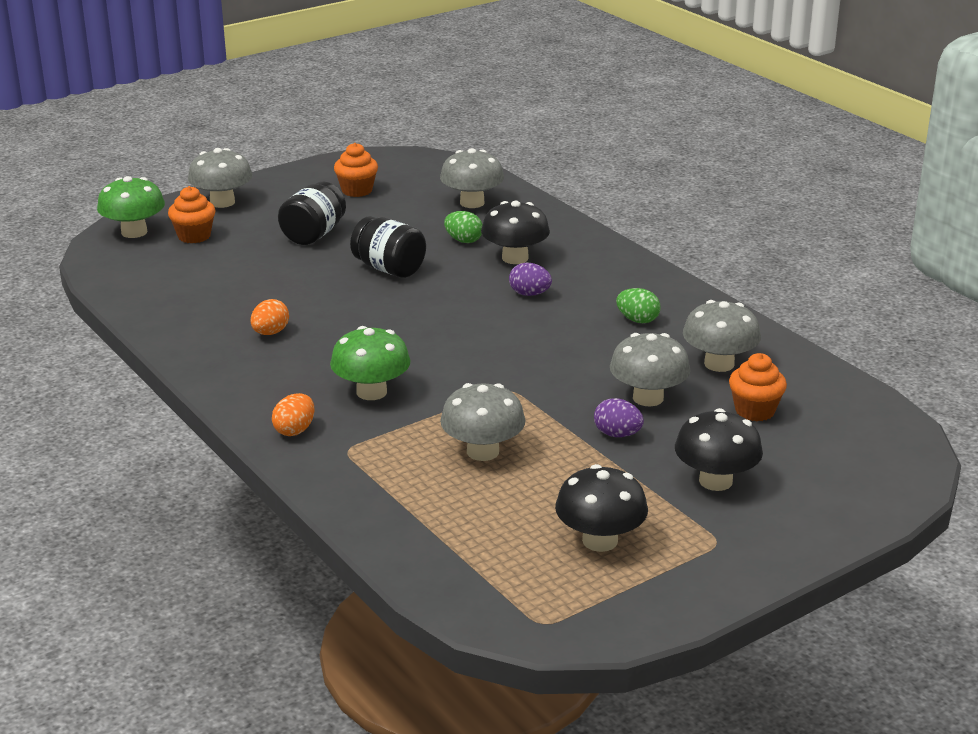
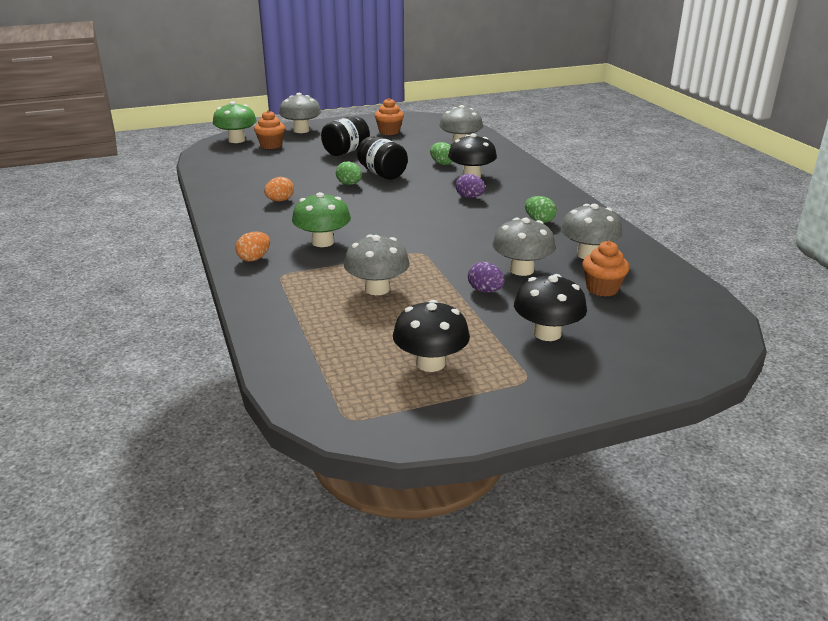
camera: 15 degrees right, 0 degrees up
(352, 292) = (349, 184): none -> green egg

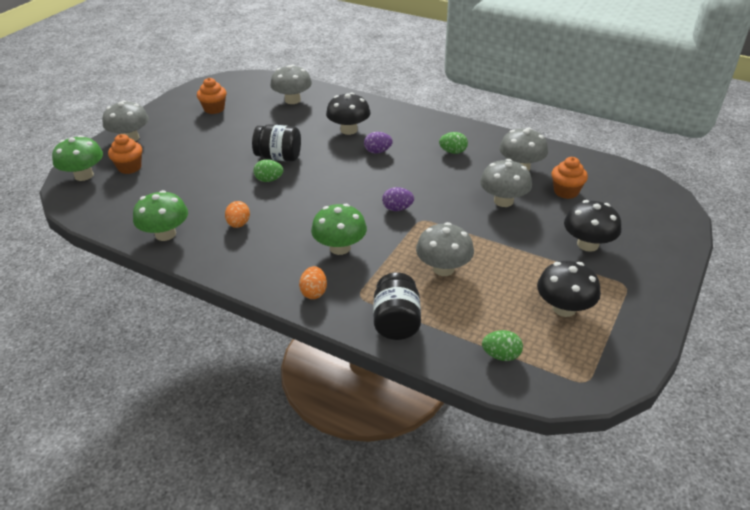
camera: 40 degrees left, 10 degrees up
(225, 187) = (165, 234): none -> green mushroom
(346, 151) = (210, 146): black jar -> black jar (396, 322)
(442, 163) = (308, 126): green egg -> green egg (501, 355)
(485, 291) = (508, 231): purple egg -> purple egg (397, 208)

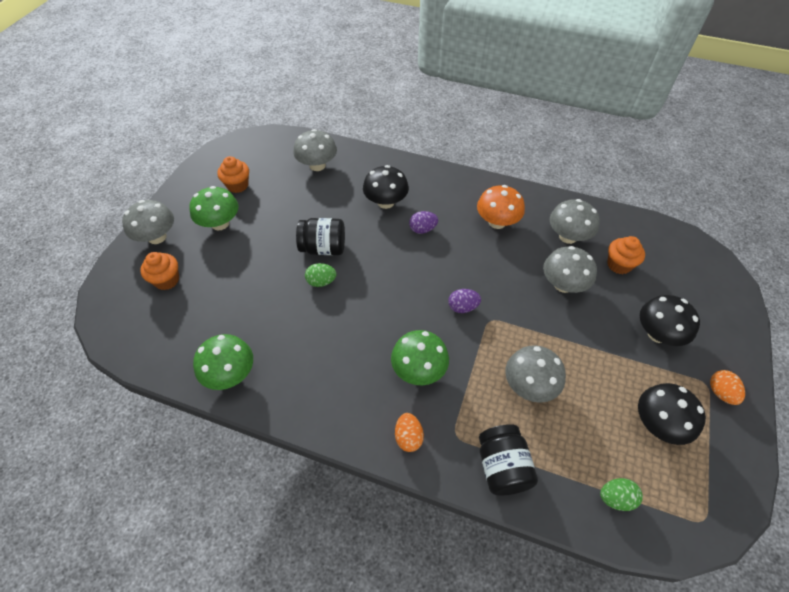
camera: 10 degrees left, 15 degrees up
(84, 175) = (118, 297): green mushroom -> green mushroom (220, 223)
(239, 224) = (305, 349): orange egg -> orange egg (720, 392)
(453, 152) = (497, 222): green egg -> orange mushroom

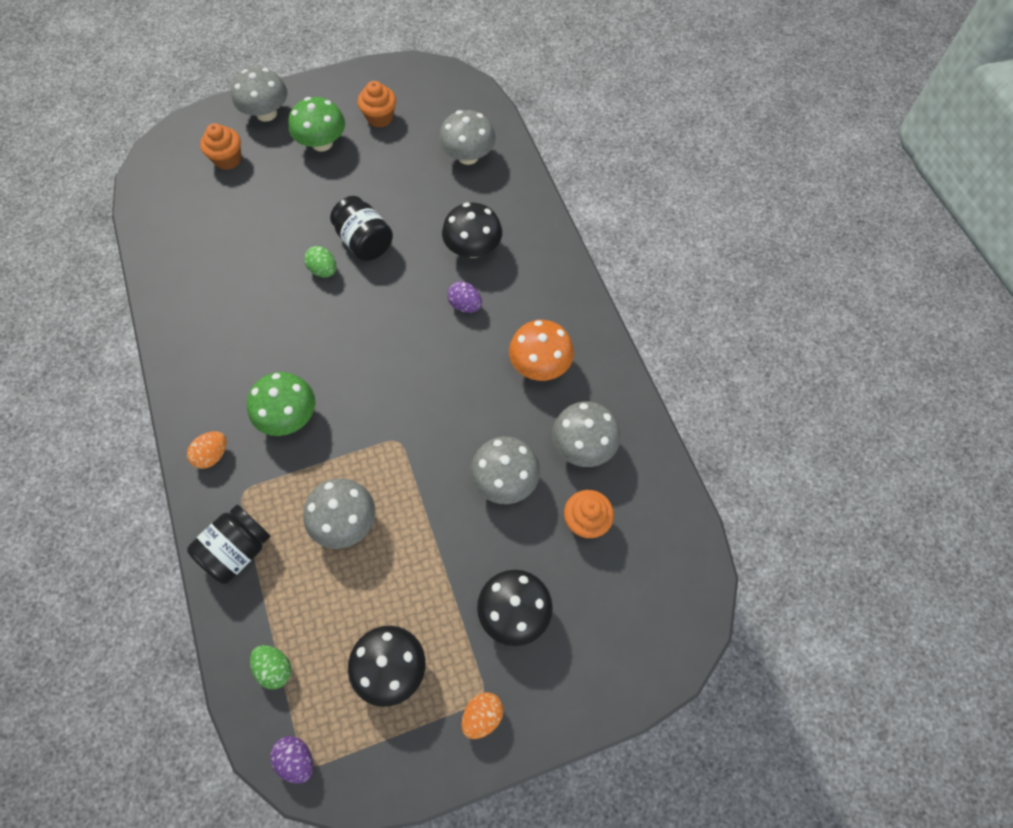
camera: 50 degrees right, 10 degrees up
(230, 374) = (173, 279): green mushroom -> none
(462, 307) = (393, 406): purple egg -> purple egg (296, 759)

